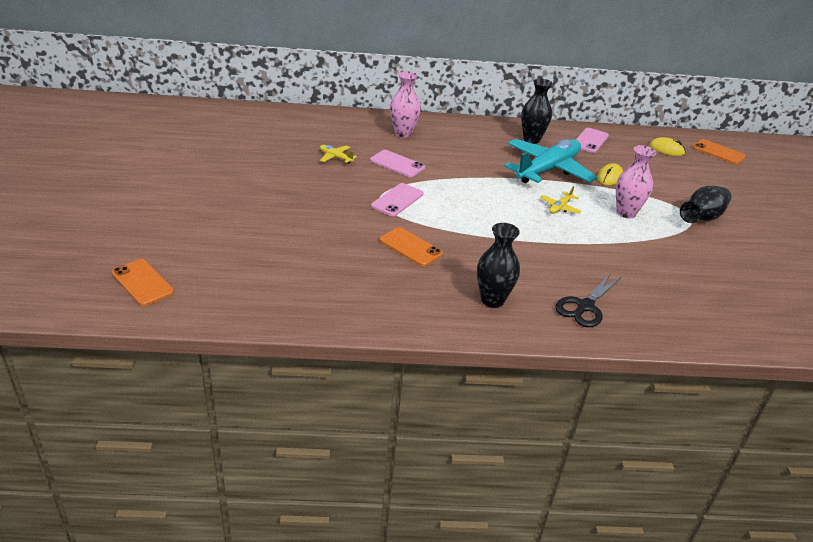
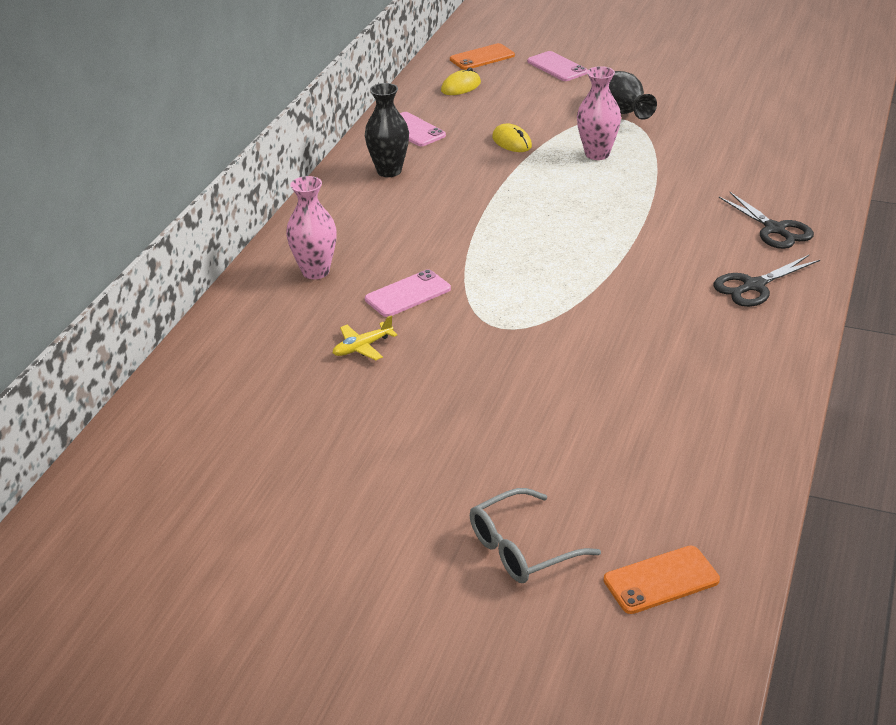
camera: 65 degrees left, 0 degrees up
(165, 230) = (522, 548): none -> grey glasses
(397, 200) = (509, 312): pink phone -> pink phone (557, 67)
(410, 247) = (629, 323): orange phone -> none
(492, 300) = (753, 286): black vase -> black scissors
(547, 170) = (475, 179): turquoise plane -> none
(560, 207) = (571, 194): yellow plane -> none

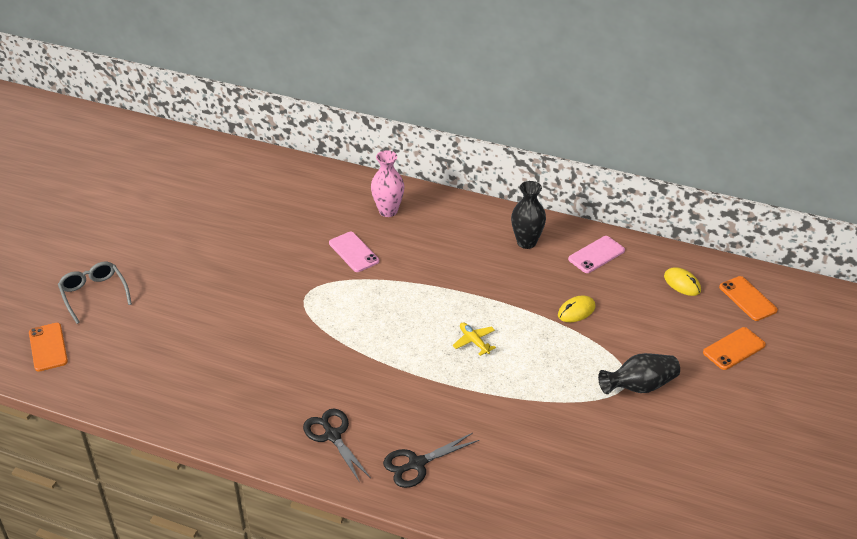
camera: 90 degrees right, 5 degrees up
(362, 347) = (297, 233): yellow plane -> yellow plane (474, 341)
(557, 67) = (734, 349): pink phone -> orange phone
(597, 154) = (554, 362): pink vase -> none

